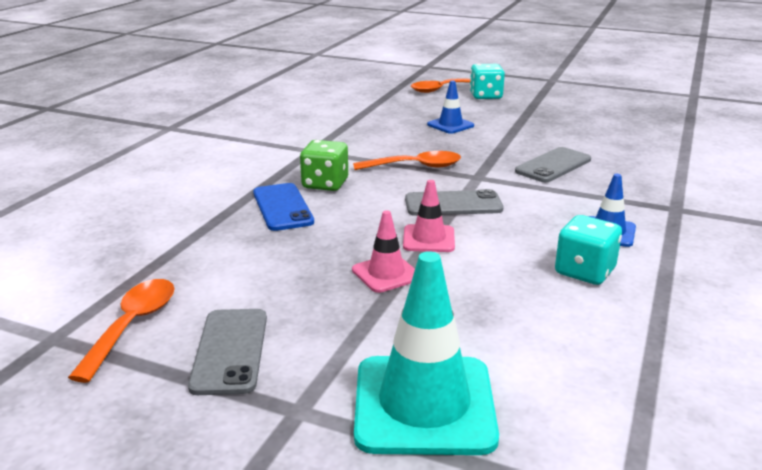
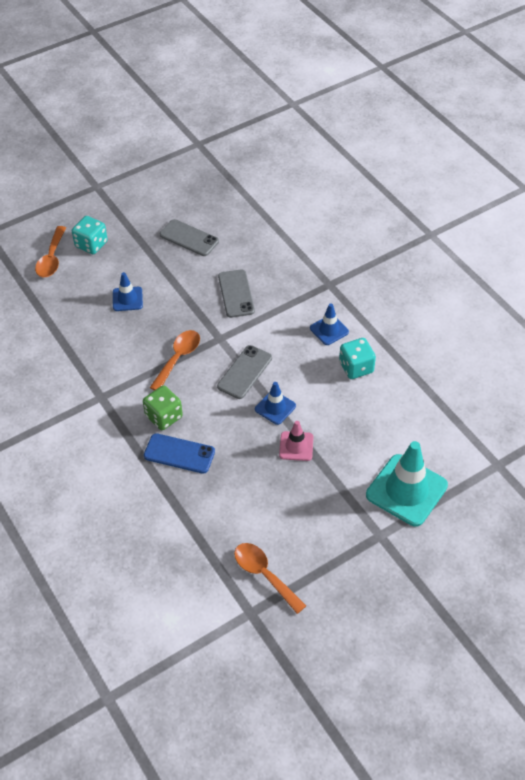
camera: 55 degrees left, 25 degrees up
(230, 351) = (317, 542): grey phone -> grey phone (189, 238)
(428, 239) = (275, 407): pink traffic cone -> blue traffic cone

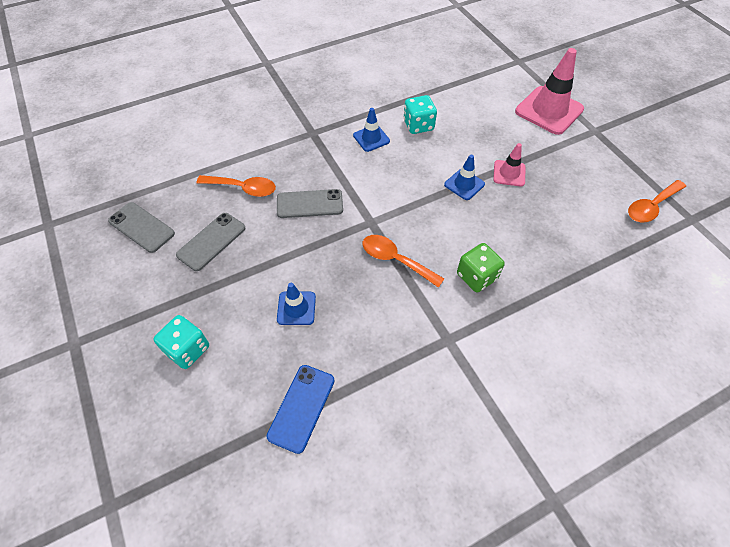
camera: 85 degrees left, 5 degrees up
(51, 258) = (199, 402): orange spoon -> orange spoon (243, 188)
(179, 454) = (524, 264): blue phone -> blue phone (301, 407)
(245, 372) = (419, 204): grey phone -> grey phone (141, 227)
(406, 490) = (549, 110): turquoise traffic cone -> pink traffic cone

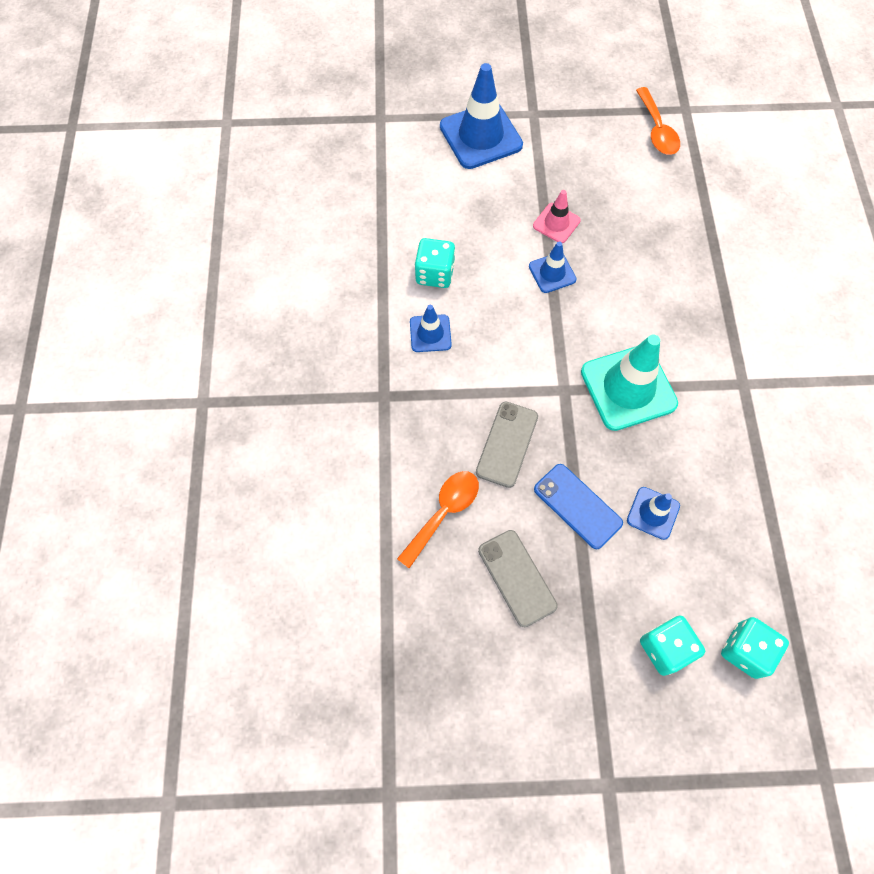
camera: 65 degrees left, 10 degrees up
(141, 227) = (453, 661): grey phone -> none
(203, 409) = (745, 650): none -> turquoise dice
(301, 407) = (774, 550): blue phone -> blue phone (577, 506)
(395, 260) = (628, 388): orange spoon -> turquoise traffic cone
(476, 276) = (680, 322): green dice -> none
(549, 110) = (481, 136): pink traffic cone -> blue traffic cone

